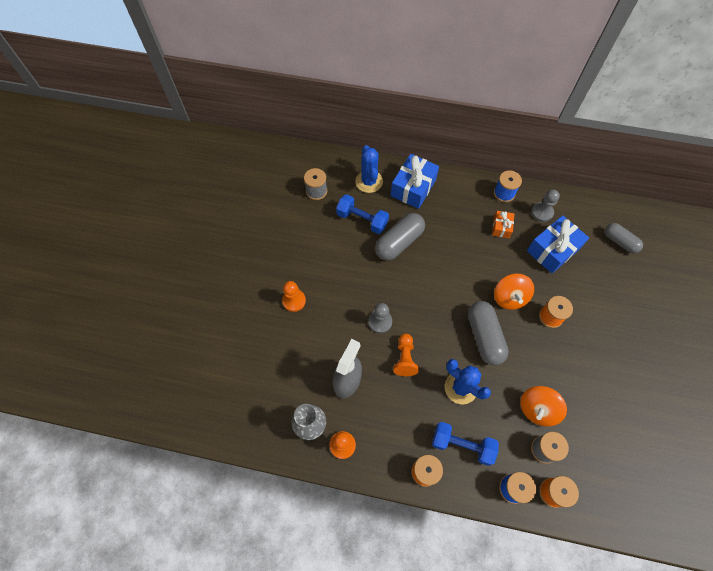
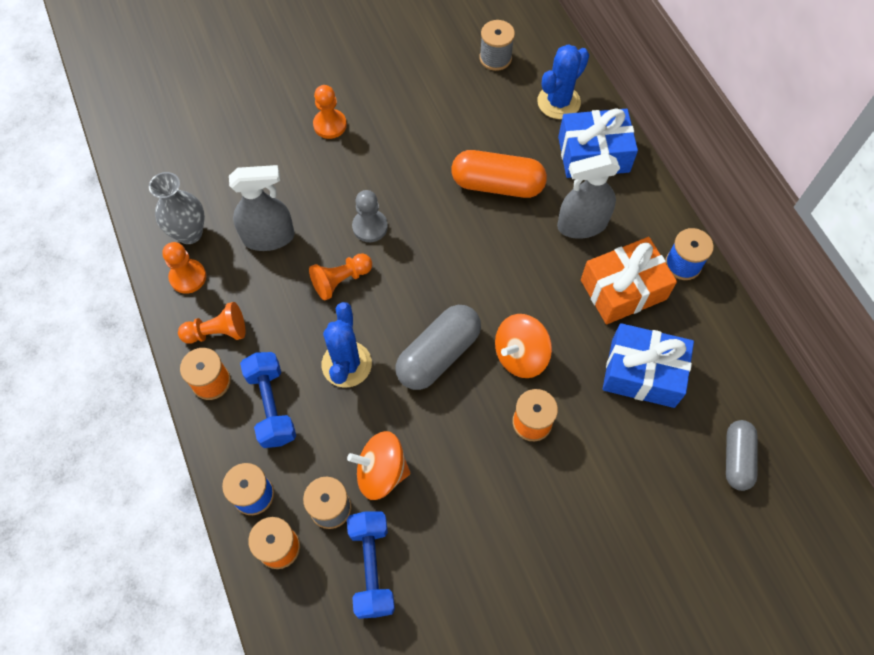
camera: 55 degrees right, 0 degrees up
(362, 220) = (496, 127): blue dumbbell -> blue dumbbell (372, 567)
(393, 449) = (217, 332): none -> orange pawn
(399, 242) = (497, 185): grey capsule -> orange capsule
(451, 220) = (581, 225): none -> grey spray bottle
(501, 227) = (623, 289): orange gift -> orange gift, size x1.89
(542, 212) = (694, 328): grey pawn -> none

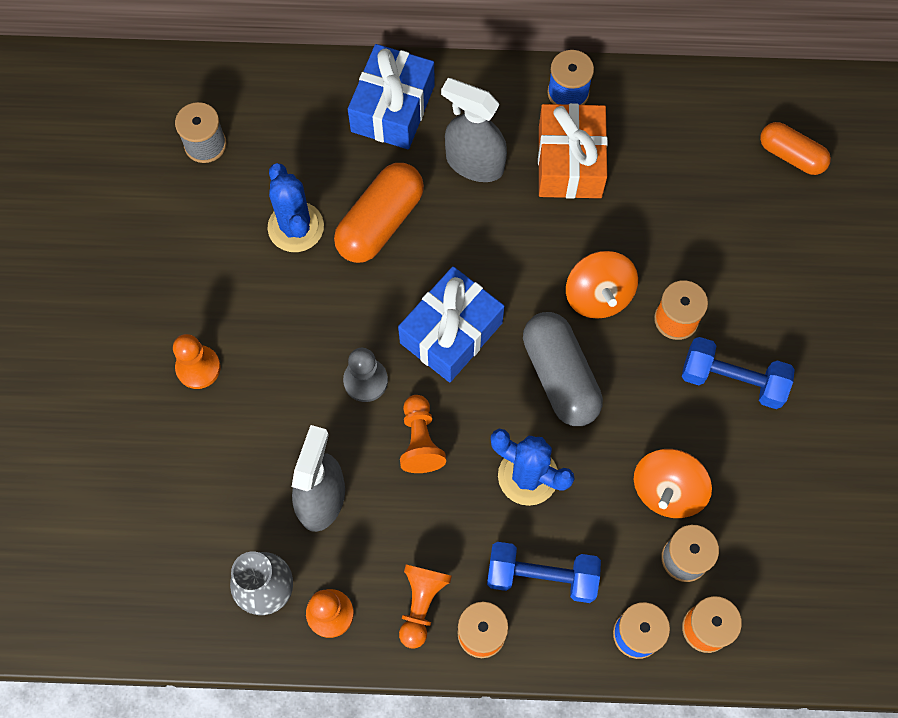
camera: 65 degrees left, 5 degrees up
(372, 567) = (764, 541): blue dumbbell -> blue dumbbell (732, 380)
(558, 102) = (305, 109): blue cactus -> blue cactus (296, 227)
(581, 225) = (474, 163): grey spray bottle -> grey spray bottle turned 105 degrees clockwise
(642, 373) = (669, 191): blue gift -> blue gift (451, 333)
(736, 458) = (791, 155): grey capsule -> orange capsule

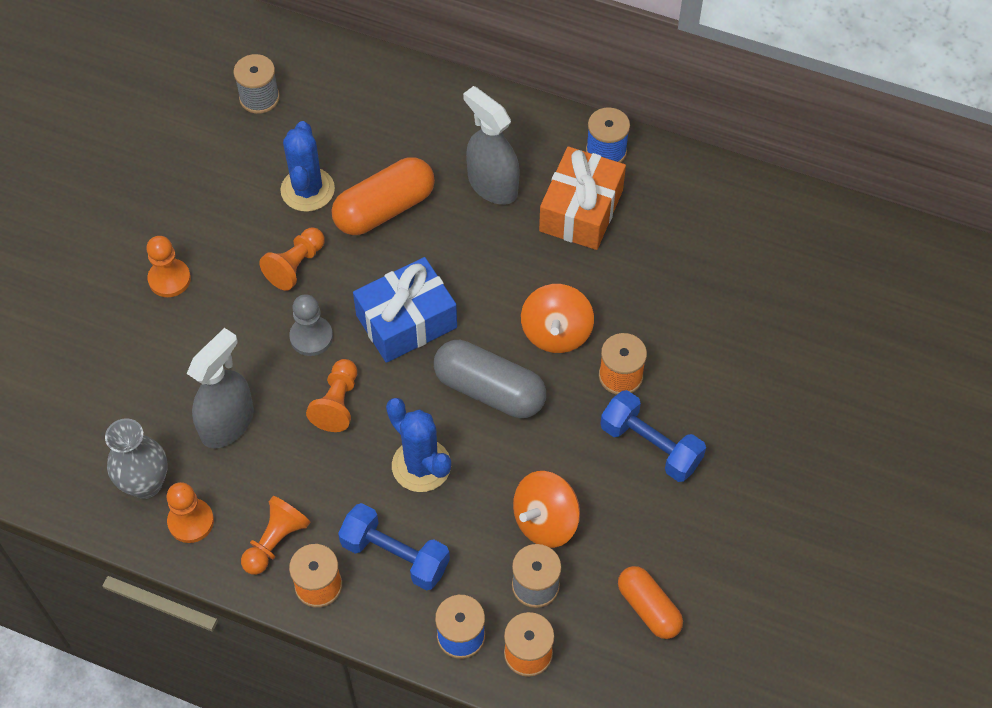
camera: 20 degrees right, 10 degrees down
(318, 311) = (295, 265): none -> orange pawn
(393, 108) = (439, 117): blue gift -> none
(560, 376) = (489, 390): grey capsule -> grey capsule turned 60 degrees counterclockwise
(791, 155) = (795, 268): orange capsule -> orange capsule (648, 608)

